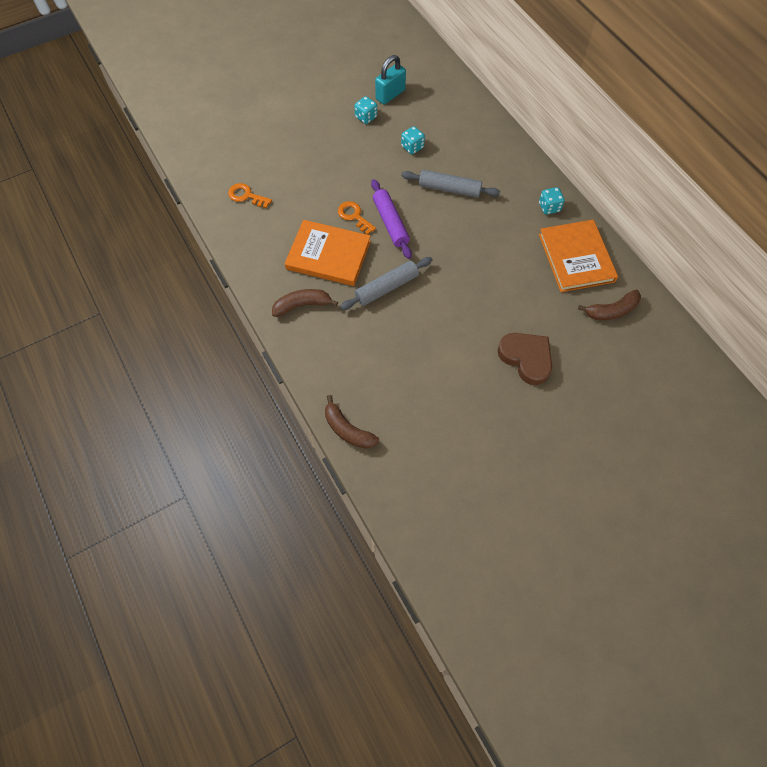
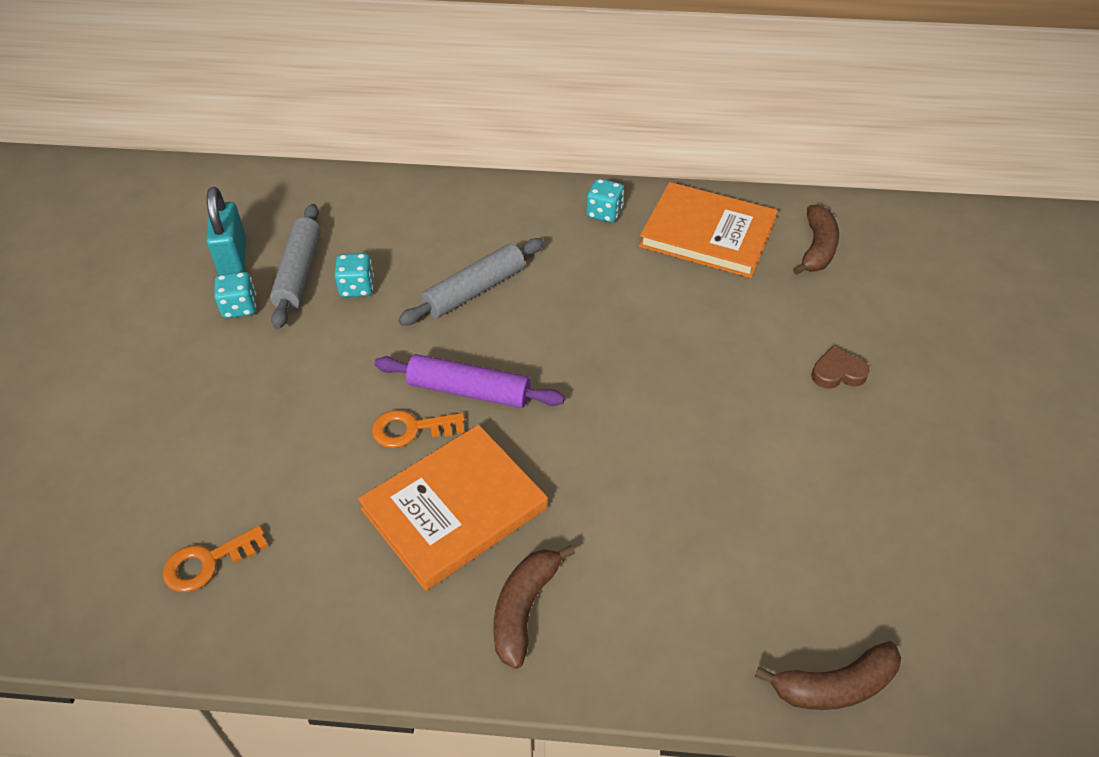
camera: 55 degrees left, 15 degrees down
(387, 288) = (587, 465): grey rolling pin -> grey rolling pin (299, 273)
(526, 358) = (837, 373): brown heart -> brown heart, size x0.55

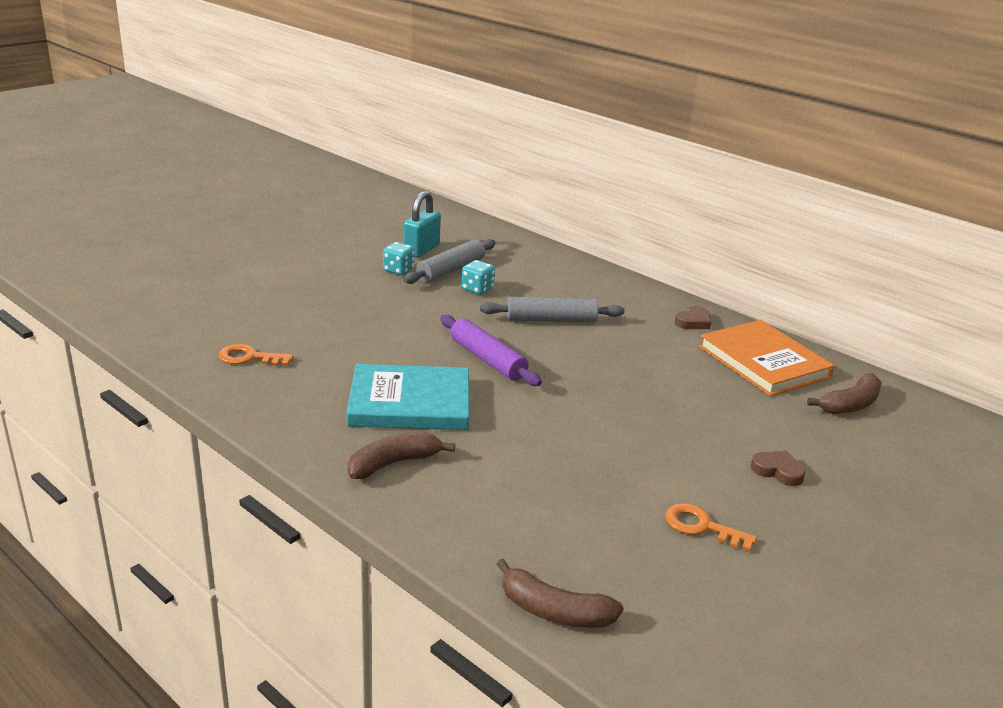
camera: 35 degrees right, 20 degrees down
(411, 429) = (429, 359): orange key -> orange key (702, 527)
(454, 508) = (410, 402): orange book -> turquoise book
(604, 213) = (693, 322): turquoise dice -> brown heart

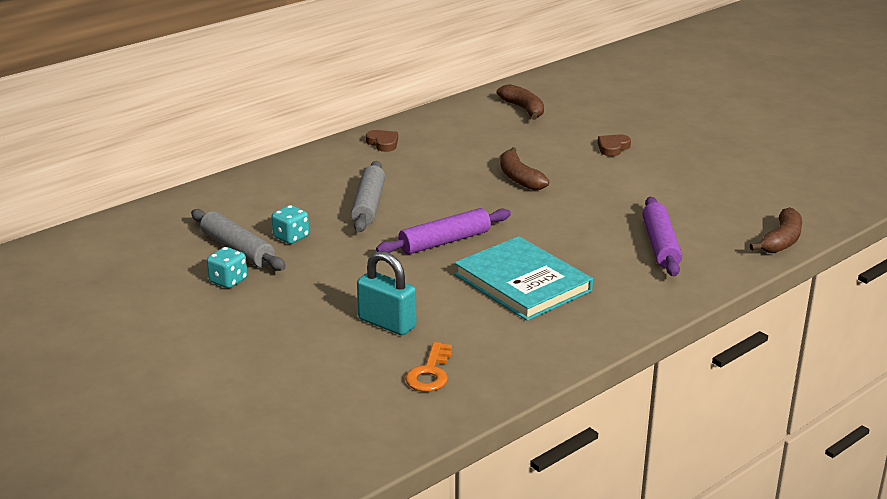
camera: 80 degrees left, 0 degrees up
(394, 463) = (620, 293): brown banana -> brown banana (519, 178)
(410, 402) = (522, 283): turquoise book -> turquoise book turned 45 degrees counterclockwise
(421, 250) = (173, 265): turquoise padlock -> turquoise padlock (387, 323)
(513, 498) = (660, 245): none -> purple rolling pin
(702, 527) = (682, 182): orange key -> none
(763, 362) = (457, 127): orange book -> none

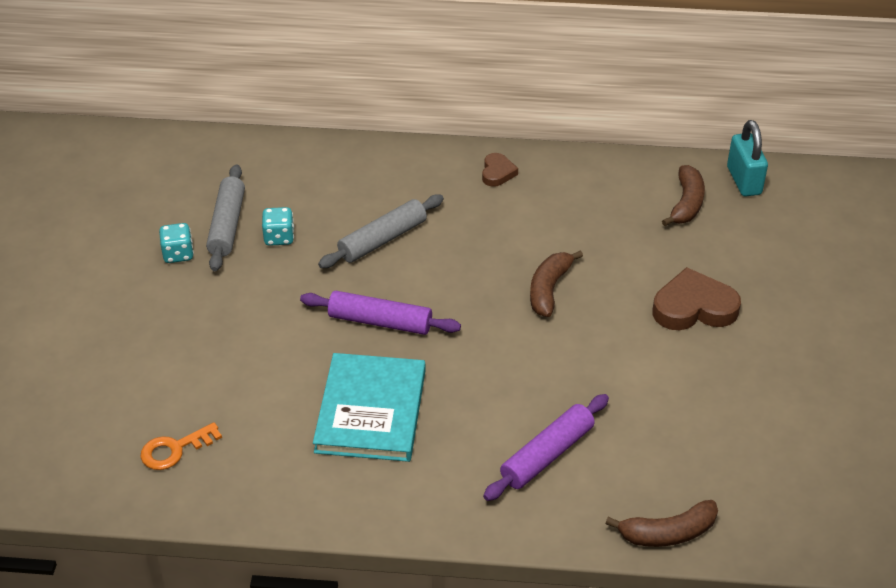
camera: 45 degrees right, 15 degrees up
(387, 323) = (217, 377): turquoise padlock -> turquoise padlock (744, 181)
(613, 148) = (694, 307): brown heart -> brown heart, size x1.83

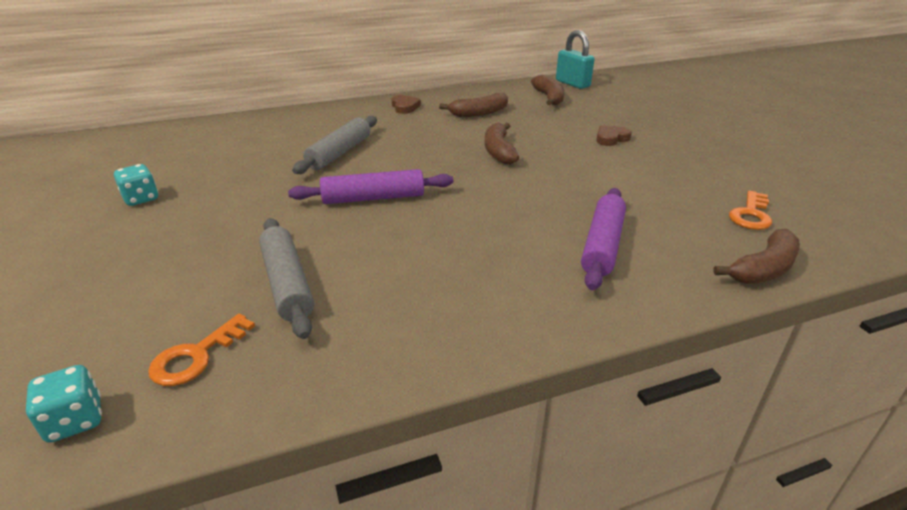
camera: 25 degrees left, 10 degrees down
(227, 225) = (186, 172): grey rolling pin -> grey rolling pin (287, 283)
(279, 237) = (242, 169): turquoise dice -> turquoise dice (75, 420)
(370, 411) = (411, 259): turquoise book -> none
(576, 211) = (479, 113): none -> brown banana
(694, 307) = (611, 138): brown heart -> brown heart, size x0.55
(729, 470) = (751, 215): none -> orange key

